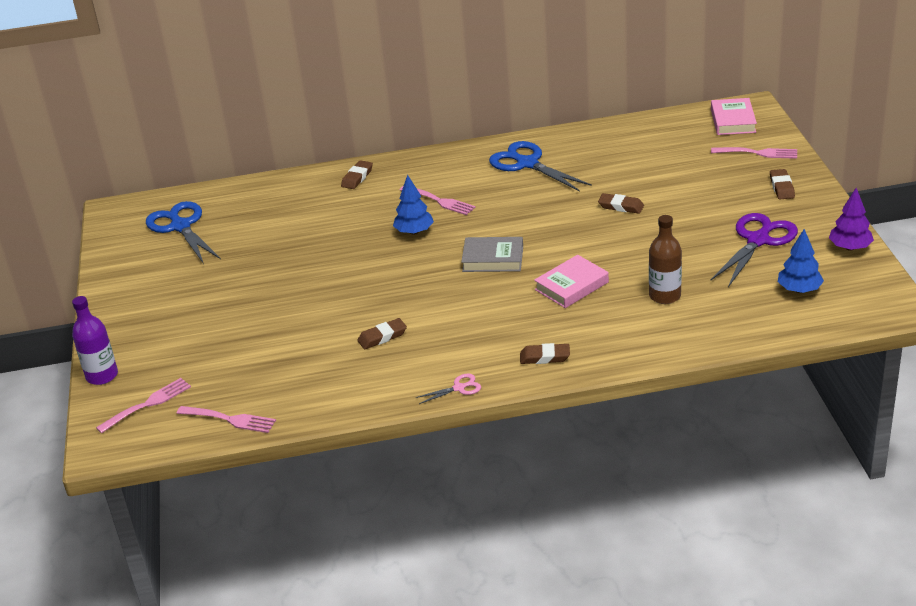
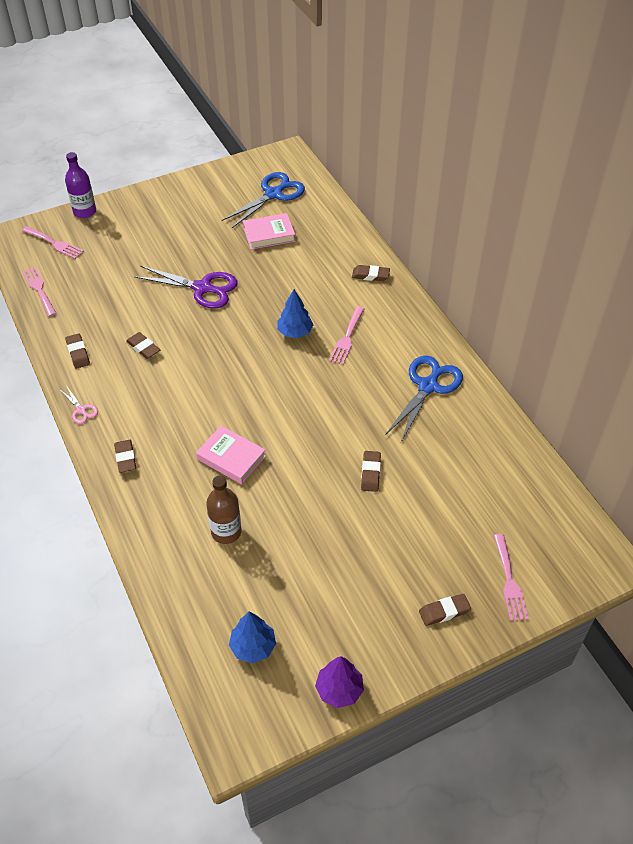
camera: 70 degrees right, 15 degrees up
(230, 419) = (39, 289): pink fork -> pink fork turned 150 degrees clockwise
(364, 388) = (78, 353): none -> brown eraser
(493, 259) = (263, 394): grey book -> none
(733, 121) = (571, 548): pink book -> pink book (269, 234)
(758, 240) = (336, 600): purple scissors -> purple scissors (203, 288)

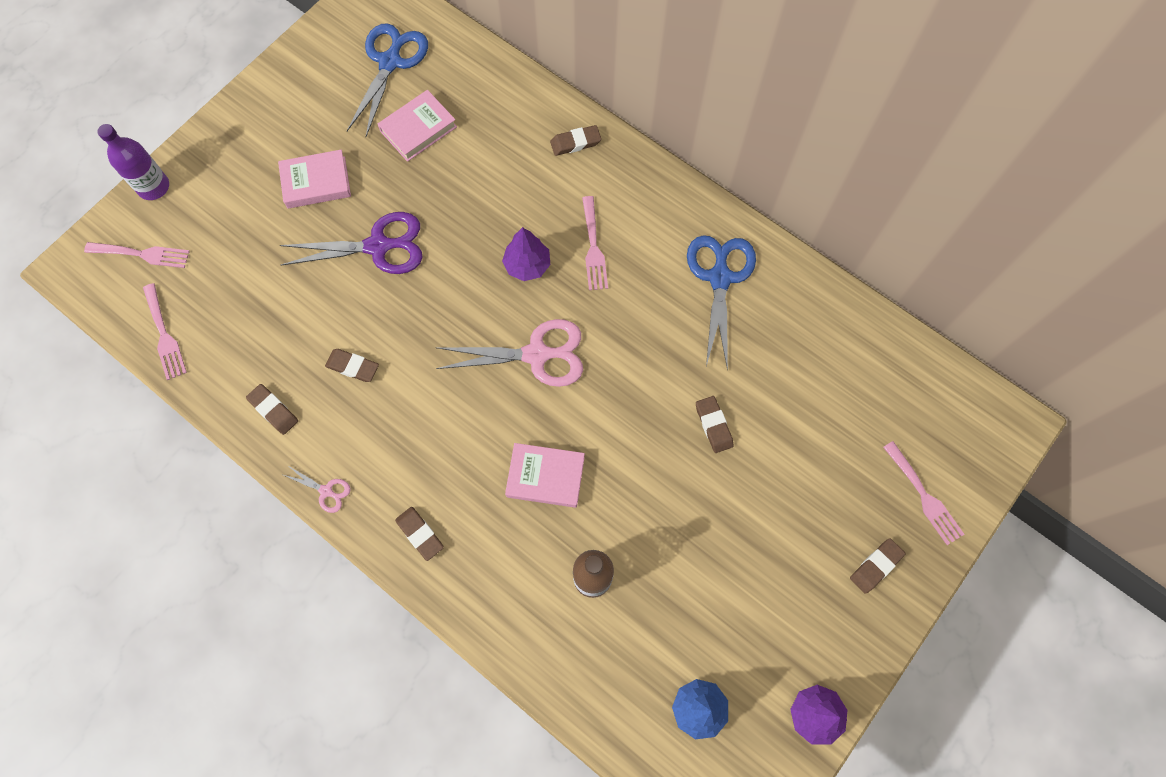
camera: 25 degrees left, 20 degrees up
(39, 289) = (164, 335): pink fork -> pink fork turned 150 degrees counterclockwise
(185, 242) = (316, 182): none -> pink book
(270, 385) = (537, 354): none -> pink scissors
(295, 332) = (527, 265): blue tree -> purple tree

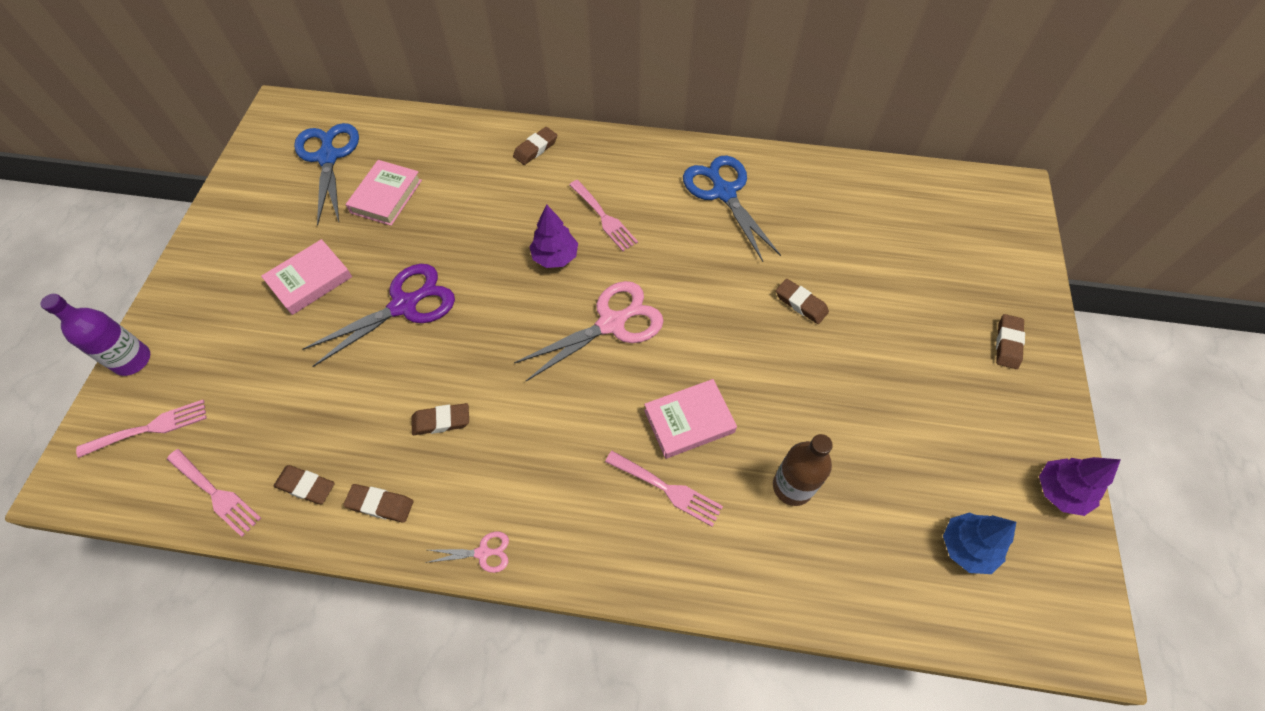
camera: 30 degrees left, 10 degrees down
(420, 534) = (605, 540): brown eraser -> brown eraser (306, 486)
(924, 496) = (998, 272): pink fork -> pink fork (667, 489)

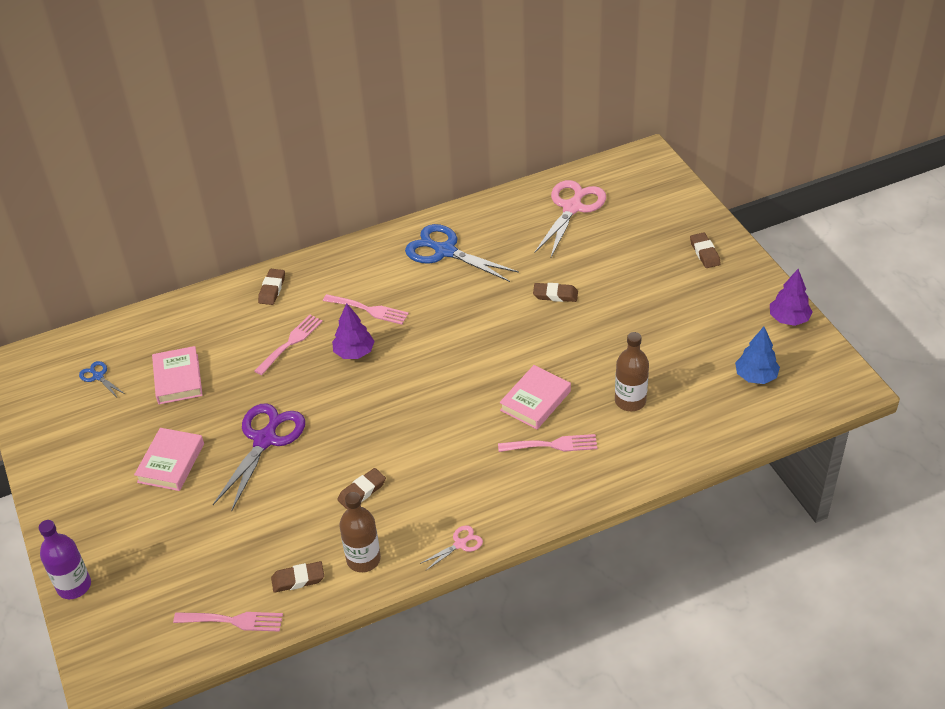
camera: 30 degrees left, 15 degrees down
(150, 428) = (137, 615): pink fork -> pink fork (291, 342)
(328, 157) = (98, 376): blue scissors -> blue scissors, size x0.46
(380, 504) = (363, 559): brown eraser -> brown bottle
(612, 323) = (433, 372): pink scissors -> pink scissors (572, 207)

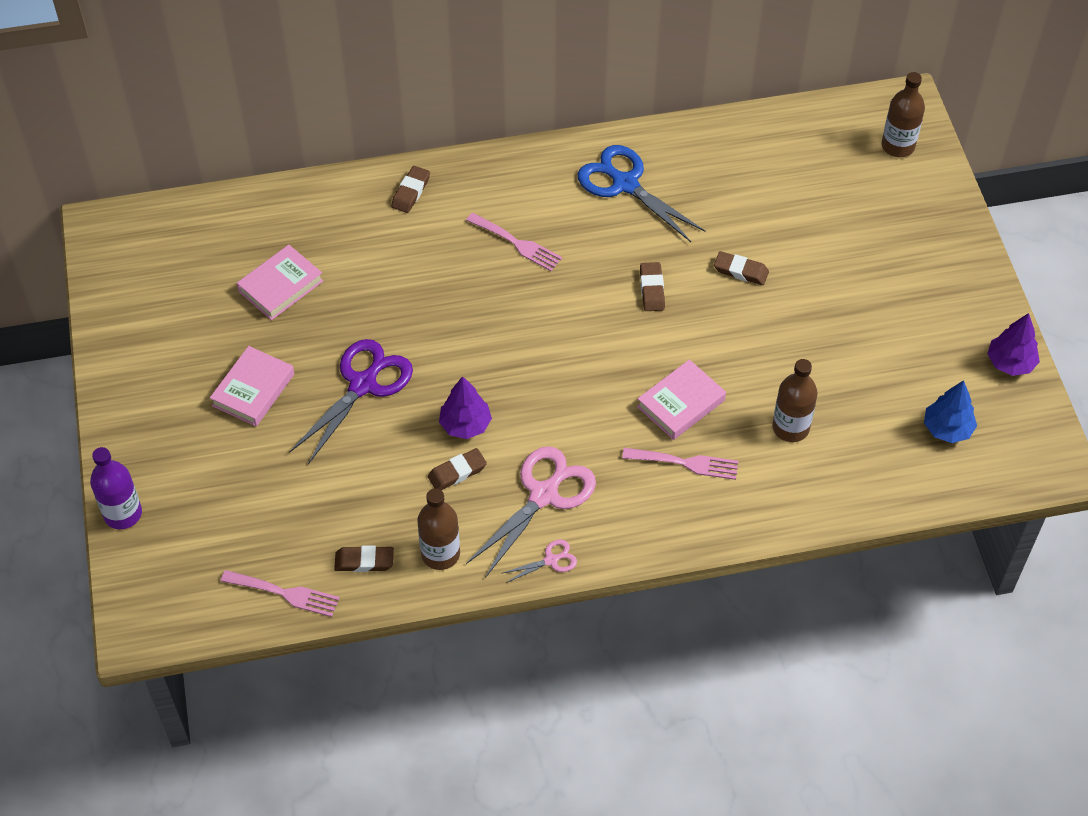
camera: 10 degrees right, 10 degrees up
(98, 376) = (192, 263): blue scissors -> none
(178, 379) = (281, 286): pink book -> pink book turned 45 degrees clockwise
(291, 342) = (418, 267): pink fork -> none
(354, 352) = (487, 296): purple tree -> purple tree (465, 425)
(572, 207) = (793, 156): pink scissors -> pink scissors (544, 494)
(651, 186) = (898, 146): none -> brown bottle
(704, 253) = (936, 252): brown eraser -> brown eraser (652, 289)

